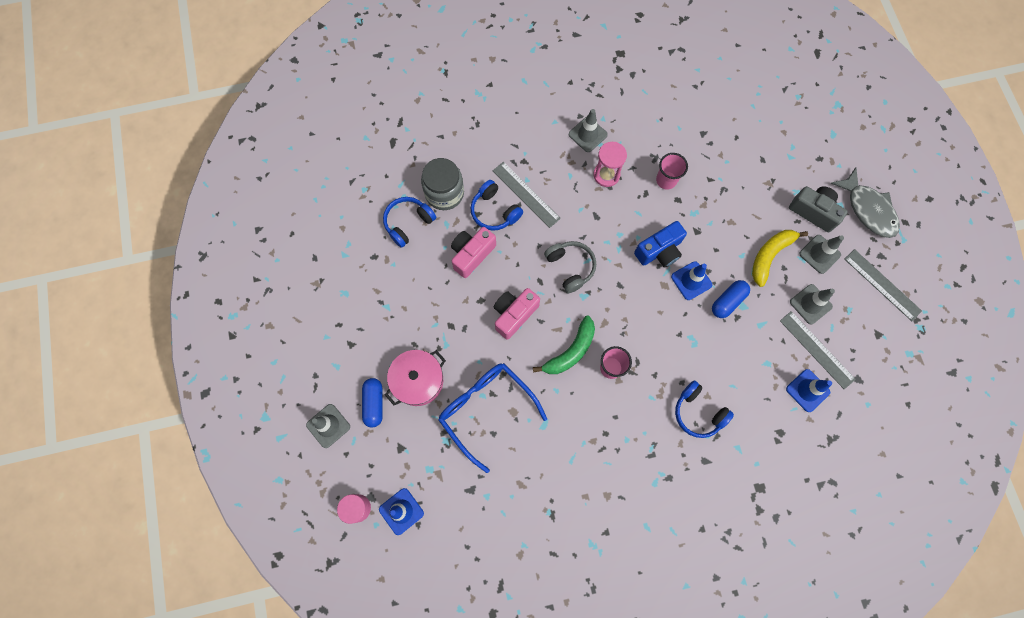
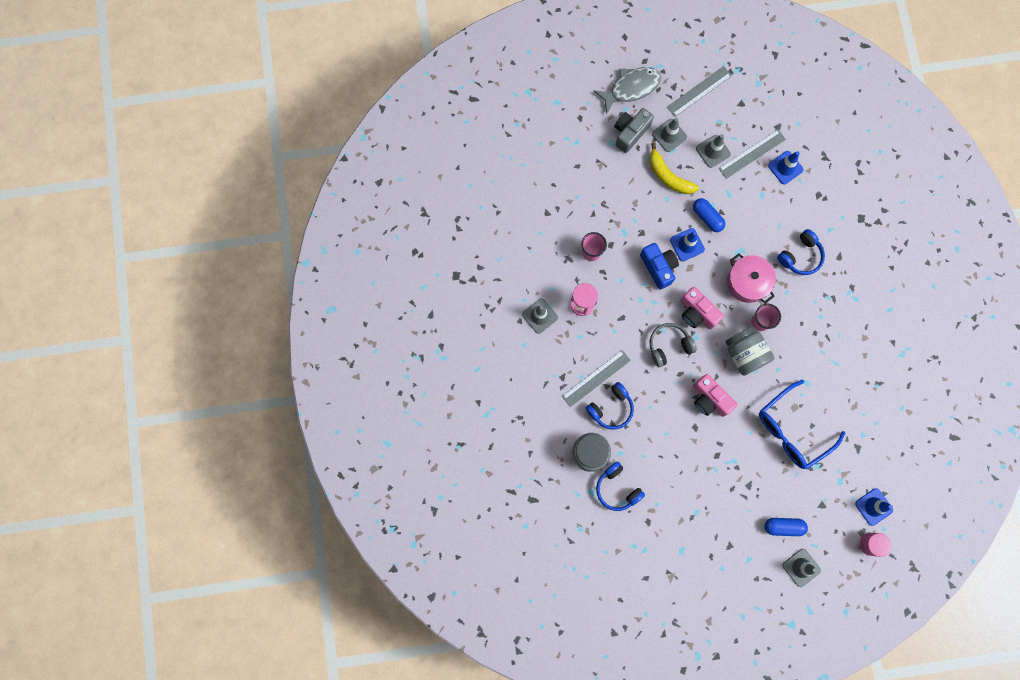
camera: 85 degrees left, 5 degrees up
(418, 381) = (765, 487): pink pot -> pink pot (747, 282)
(472, 254) = (651, 432): pink camera -> pink camera (697, 313)
(570, 351) = (744, 354): green banana -> grey jar

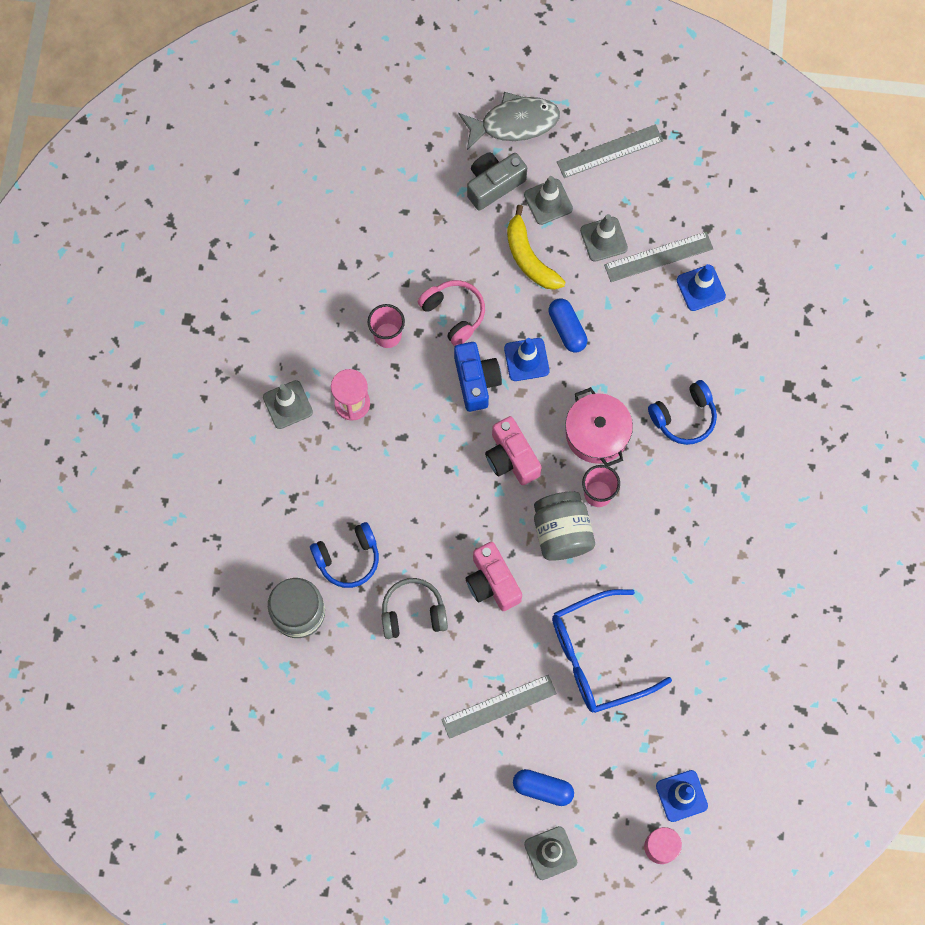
camera: 15 degrees right, 5 degrees down
(596, 378) = (340, 511): grey ruler -> grey ruler (499, 706)
(617, 488) = (322, 672): blue headphones -> none
(630, 226) = (454, 314): none -> pink headphones
(669, 346) = (457, 493): grey headphones -> grey headphones (413, 613)

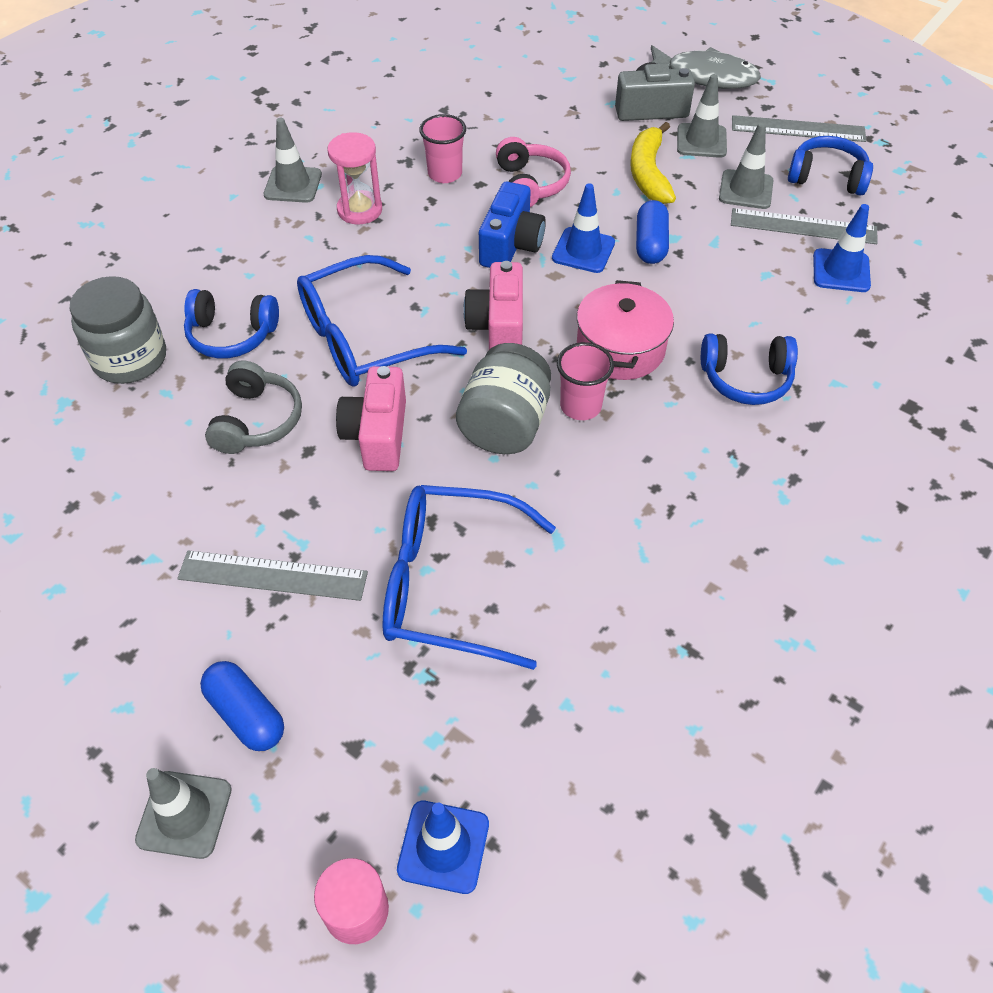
camera: 30 degrees right, 20 degrees down
(413, 613) = (256, 420): grey headphones -> grey headphones turned 75 degrees clockwise
(434, 514) = (364, 339): none -> blue glasses
(652, 196) = (827, 177): none -> blue headphones

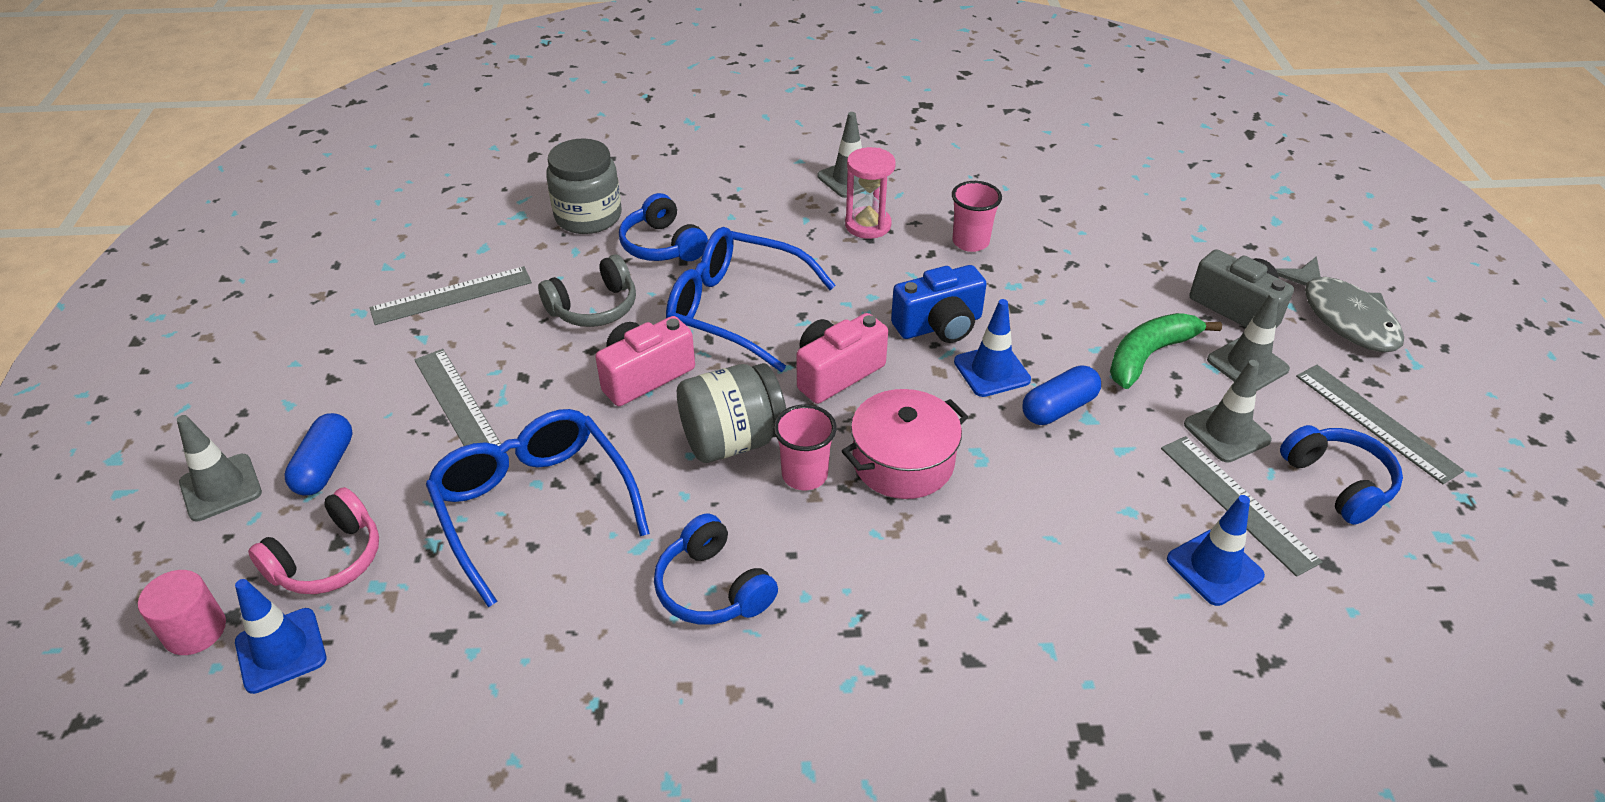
camera: 50 degrees right, 10 degrees down
(118, 508) = (452, 295): none -> grey ruler
(530, 184) = (1027, 294): pink headphones -> pink headphones (328, 559)
(649, 173) = (1149, 355): yellow banana -> green banana
(746, 378) = (970, 571): blue headphones -> blue headphones (713, 588)

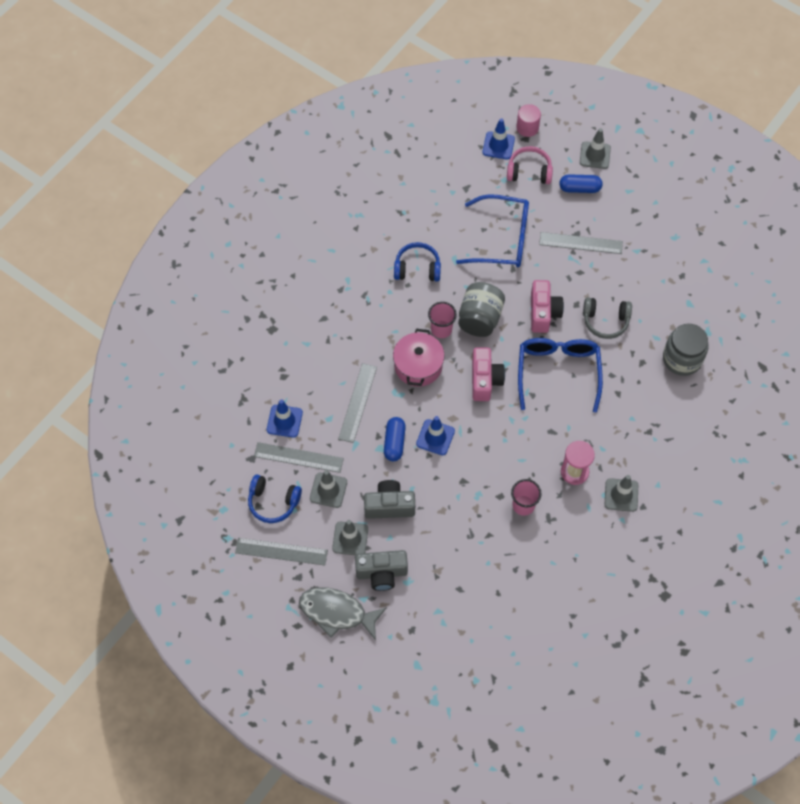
camera: 130 degrees right, 20 degrees up
(325, 466) = (579, 188): blue capsule -> blue capsule turned 45 degrees counterclockwise
(328, 559) = (529, 171): pink headphones -> pink headphones turned 105 degrees clockwise
(452, 295) = (659, 274): grey ruler -> grey ruler (357, 402)
(594, 307) = (605, 321): grey headphones -> grey headphones turned 90 degrees counterclockwise
(663, 245) = (631, 375): blue headphones -> none
(735, 309) = (558, 372): blue glasses -> blue glasses turned 60 degrees counterclockwise
(939, 325) = (479, 441): blue camera -> none
(1149, 355) = (389, 506): green banana -> grey camera

